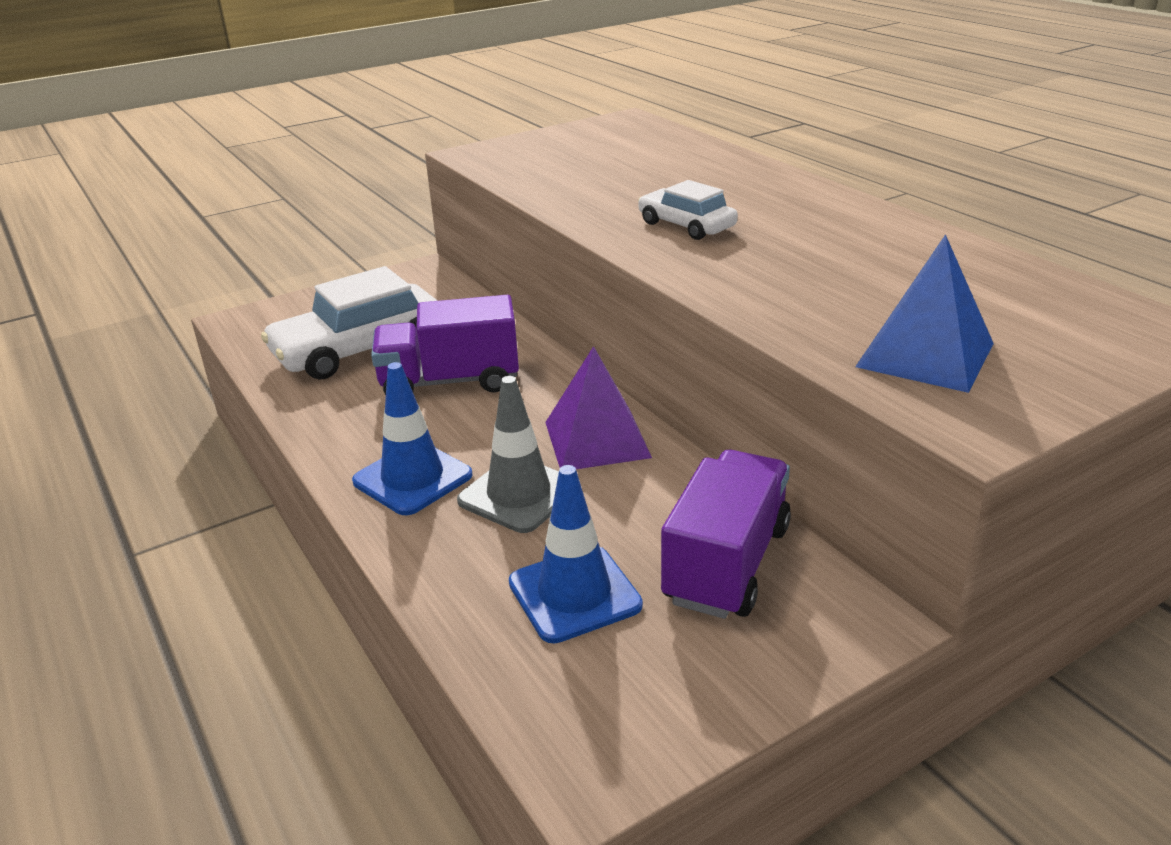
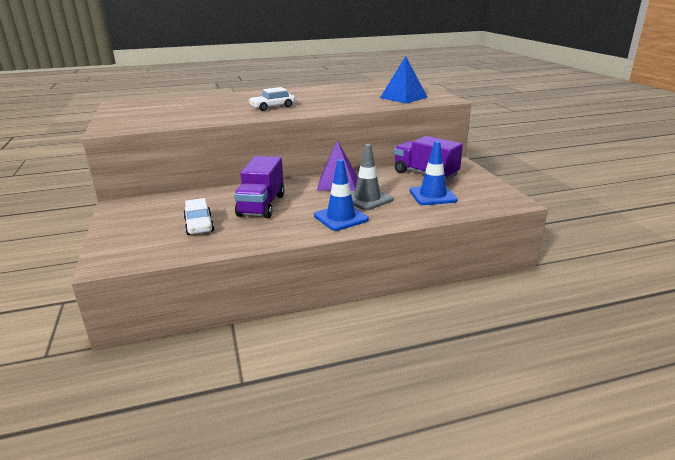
camera: 75 degrees left, 5 degrees down
(359, 349) = (199, 225): white car -> white car, size x0.55

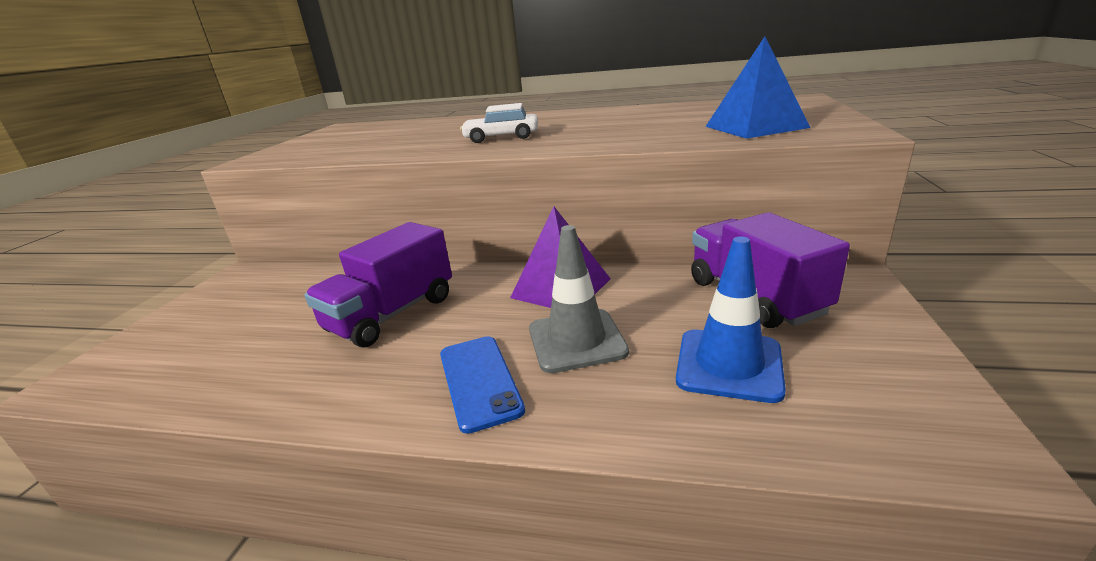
camera: 30 degrees right, 0 degrees up
(199, 225) = (264, 336): white car -> none
(341, 218) = (479, 381): blue traffic cone -> blue phone

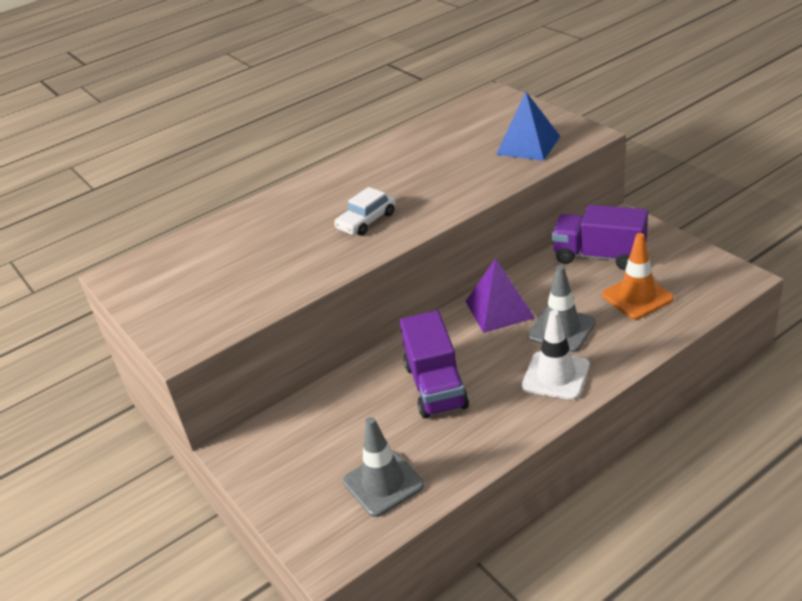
camera: 45 degrees left, 10 degrees up
(205, 359) = (383, 483): none -> grey traffic cone
(479, 381) = (556, 376): blue phone -> white traffic cone
(729, 365) = (637, 297): blue traffic cone -> orange traffic cone

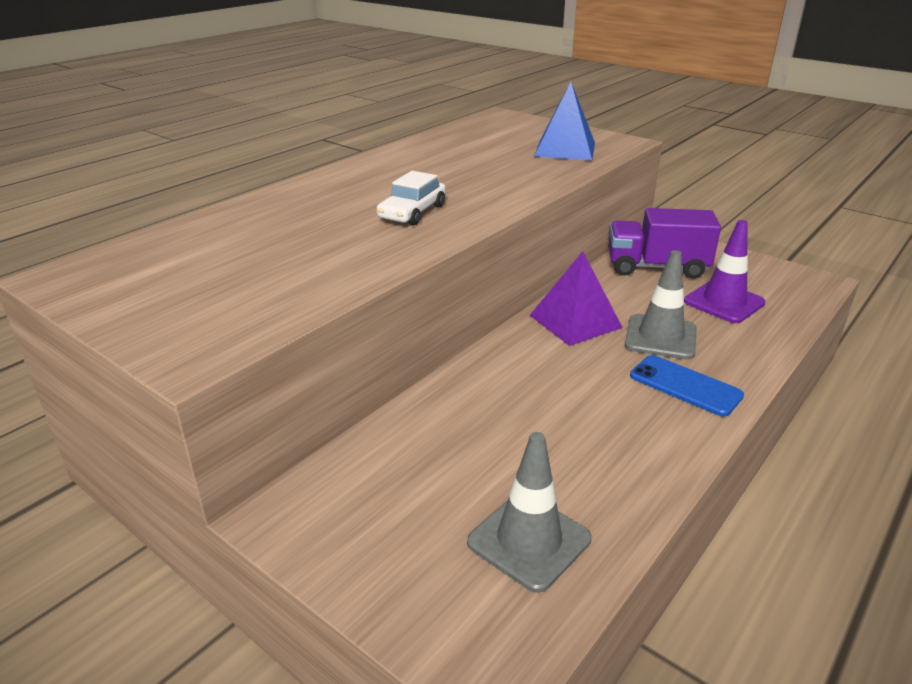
camera: 20 degrees left, 5 degrees down
(435, 386) = (541, 408): purple truck -> none
(556, 376) = (685, 385): white traffic cone -> blue phone
(637, 297) = (724, 302): orange traffic cone -> purple traffic cone

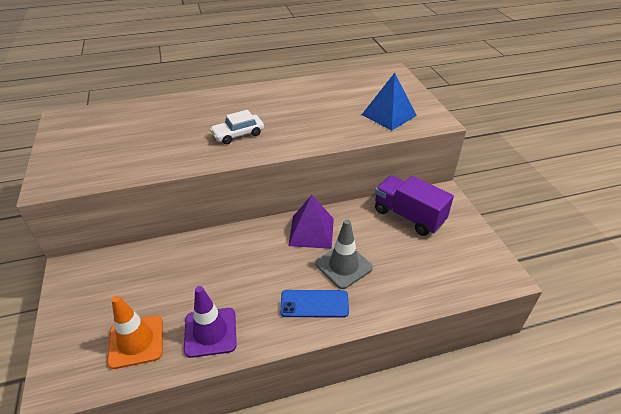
camera: 35 degrees right, 10 degrees up
(529, 541) = (136, 341): grey traffic cone -> orange traffic cone
(685, 385) = (314, 304): blue phone -> blue phone turned 75 degrees counterclockwise
(724, 302) = (416, 261): purple traffic cone -> purple traffic cone (210, 332)

